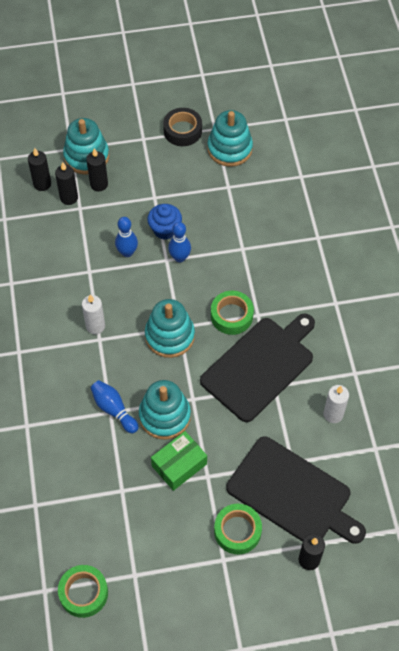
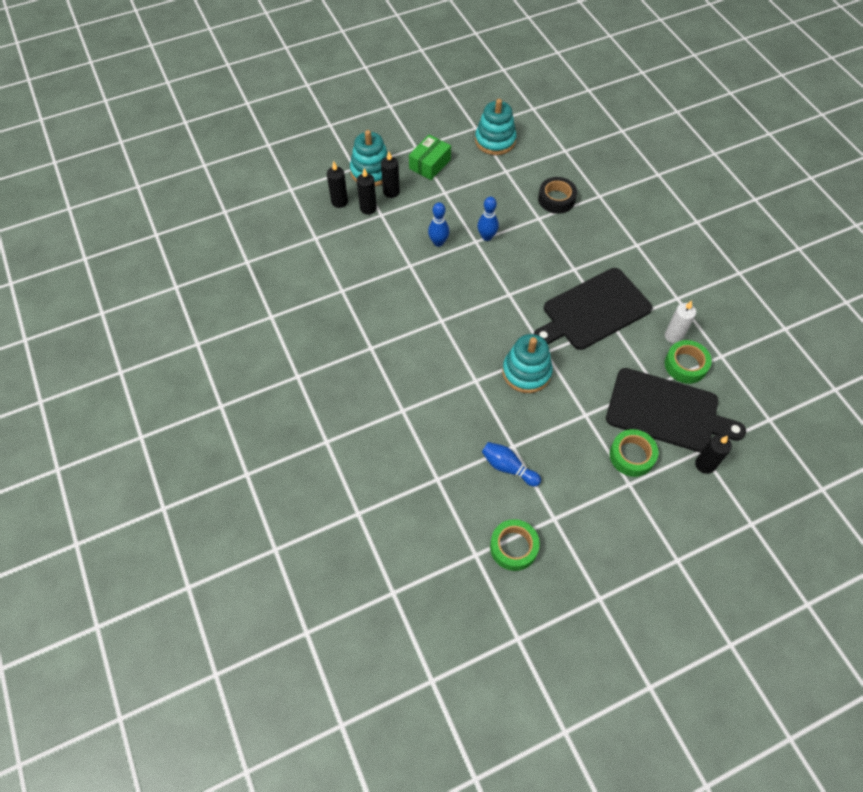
camera: 15 degrees left, 0 degrees up
(95, 326) = (433, 310): white candle -> none
(114, 409) = (478, 377): blue bowling pin -> blue bowling pin (508, 467)
(165, 230) = (464, 217): blue cupcake -> none
(170, 336) = (504, 303): turquoise stacking toy -> none
(179, 465) = (556, 411): green box -> green box (430, 164)
(182, 131) = (448, 134): black tape -> black tape (556, 199)
(231, 316) = (552, 275): green tape -> green tape (685, 365)
(260, 366) = (593, 311): black cutting board -> black cutting board turned 150 degrees counterclockwise

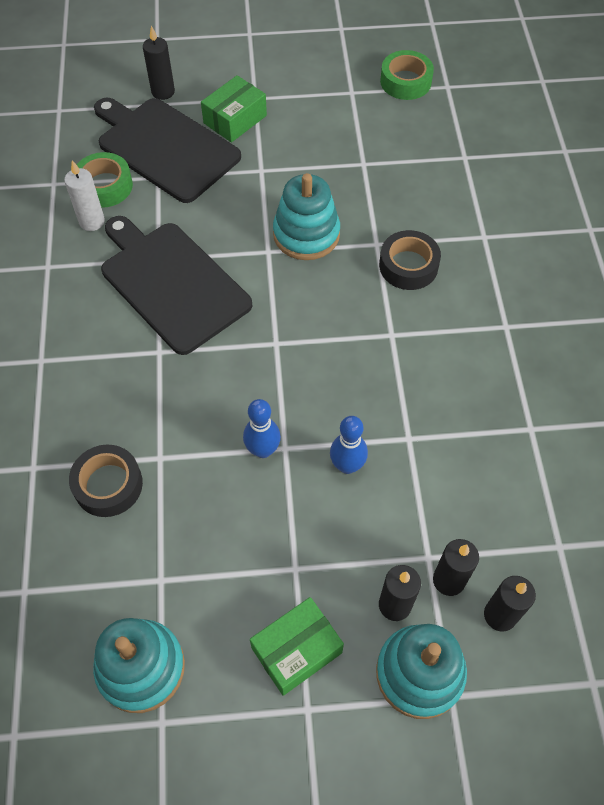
camera: 160 degrees left, 0 degrees up
(447, 370) = (408, 266): none -> black tape
(508, 467) = (379, 146): blue bowling pin -> none
(593, 311) = (171, 283): black cutting board -> black cutting board turned 120 degrees counterclockwise
(631, 456) = (235, 119): green tape -> green box

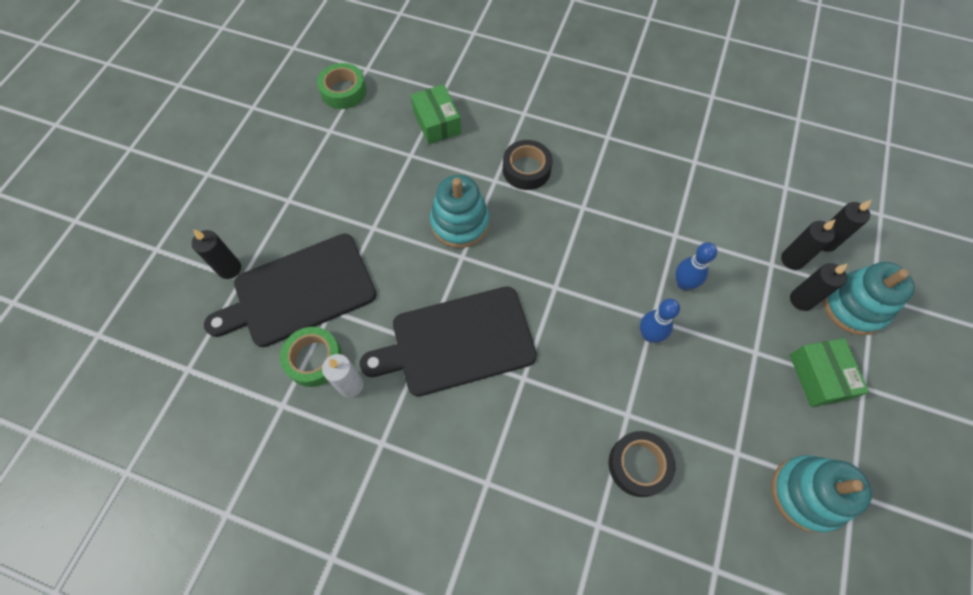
camera: 65 degrees left, 5 degrees up
(235, 119) = (303, 224): green box -> green box (437, 122)

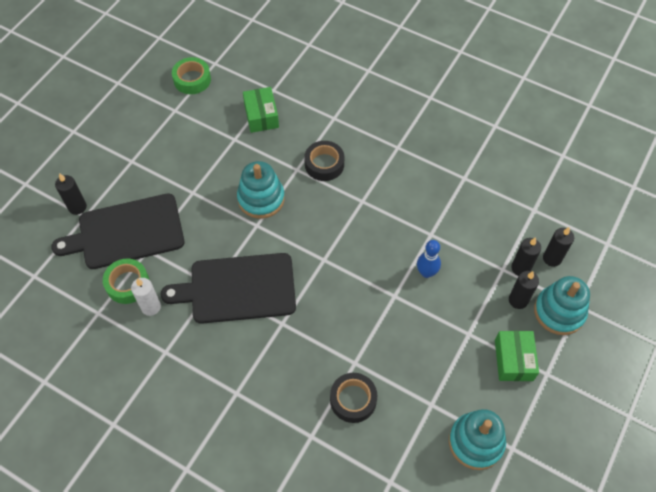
camera: 10 degrees right, 5 degrees down
(649, 335) = (388, 307): blue bowling pin -> none

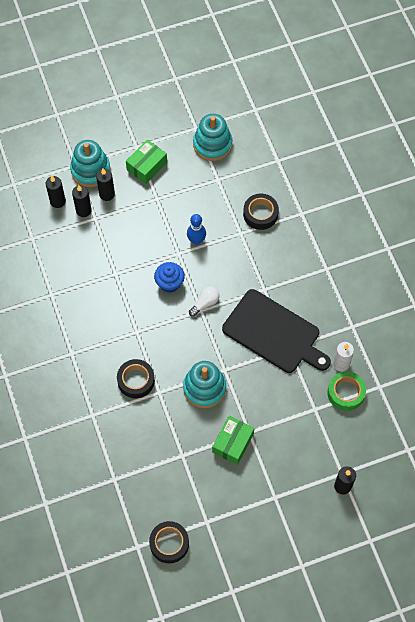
camera: 140 degrees left, 5 degrees up
(126, 232) = (320, 435): black cutting board -> none
(192, 79) = (169, 543): green tape -> black tape
(261, 116) = (144, 461): green box -> green box (233, 443)
(325, 268) = (205, 303): none -> white light bulb
(375, 262) = (169, 283): none -> blue cupcake
(426, 272) = (144, 252): blue bowling pin -> blue bowling pin (196, 240)

